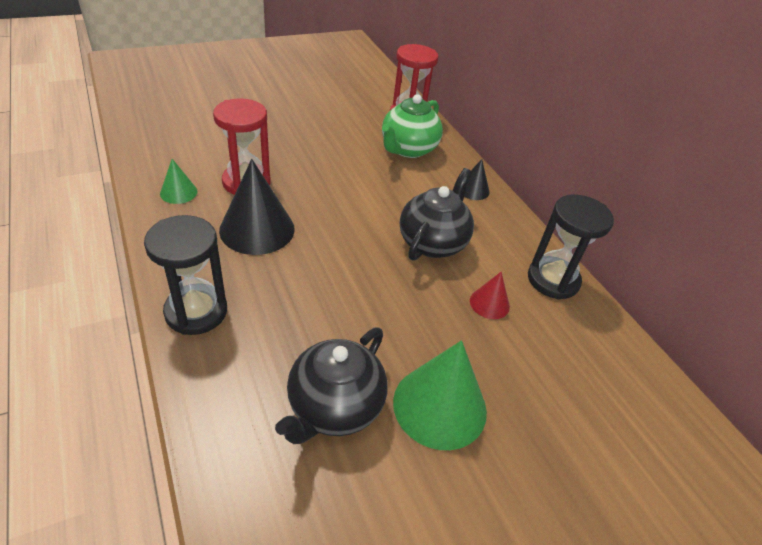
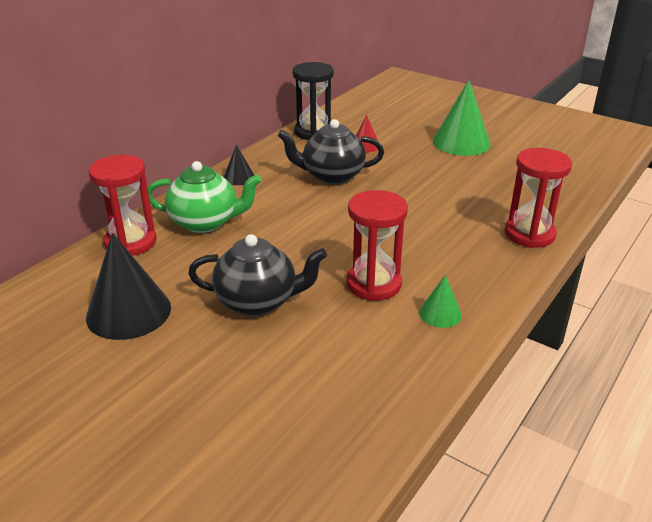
camera: 115 degrees left, 10 degrees down
(196, 311) = (529, 234): black hourglass -> red hourglass
(257, 229) = (423, 249): black cone -> black cone (128, 312)
(334, 407) = (509, 167): black teapot -> black teapot (258, 302)

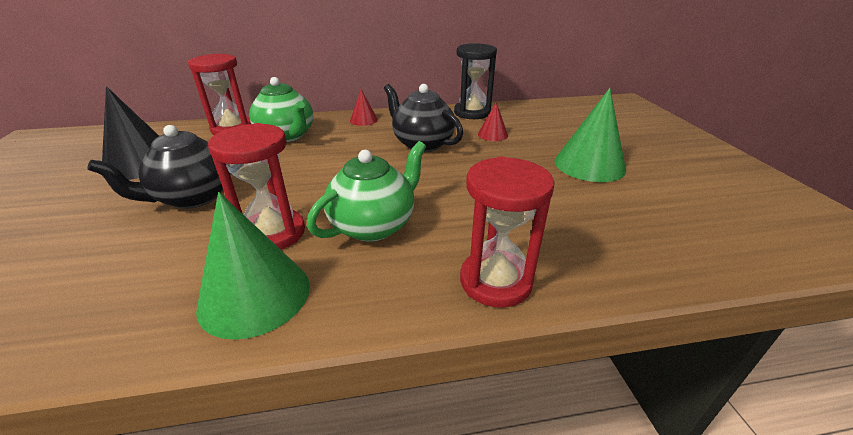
camera: 45 degrees right, 0 degrees up
(239, 177) = (363, 120): black cone -> red cone
(258, 302) = (193, 197): black teapot -> black teapot turned 90 degrees clockwise
(420, 244) = (374, 225): none -> green teapot
(440, 313) = (255, 295): green cone -> green cone, size x1.97

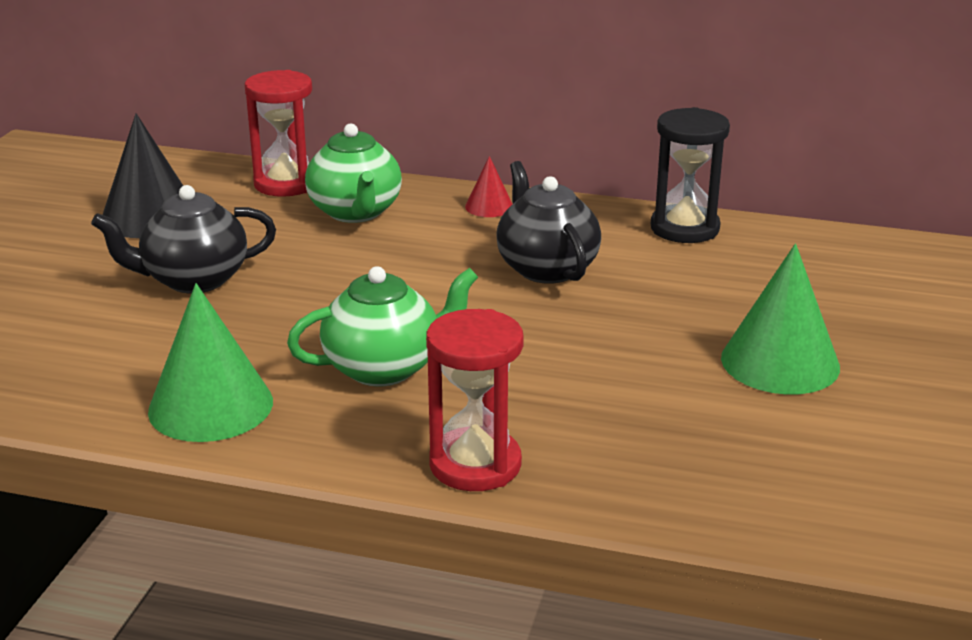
camera: 25 degrees right, 5 degrees down
(273, 233) = (263, 347): red hourglass -> none
(492, 134) = (677, 277): red cone -> none

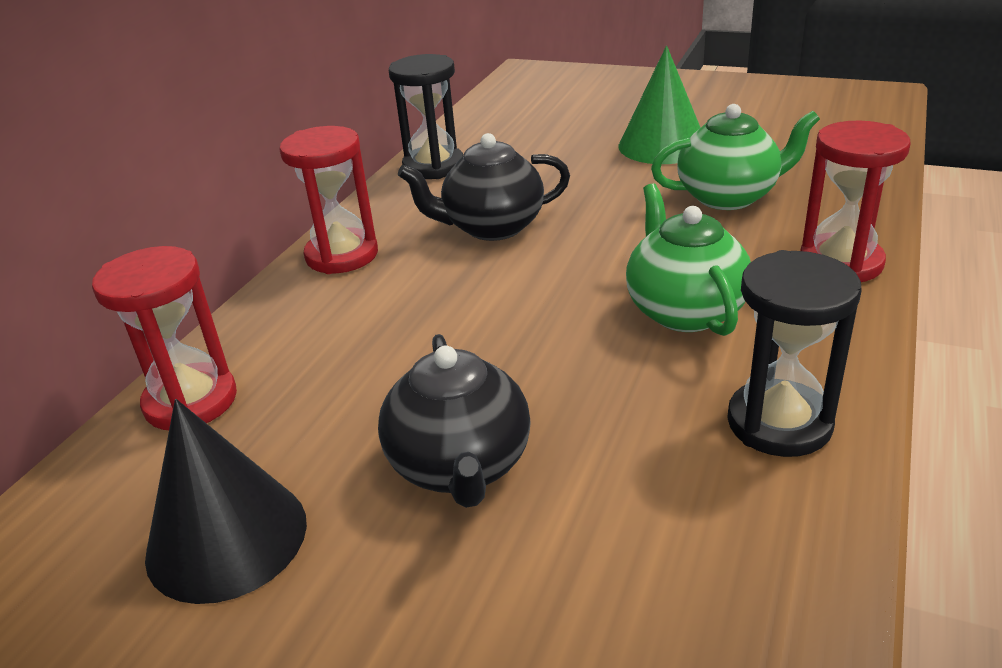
camera: 80 degrees left, 5 degrees up
(211, 406) = (779, 423): green cone -> black hourglass
(355, 212) = (313, 340): green teapot -> green teapot (729, 197)
(489, 206) = (342, 255): red cone -> red hourglass

